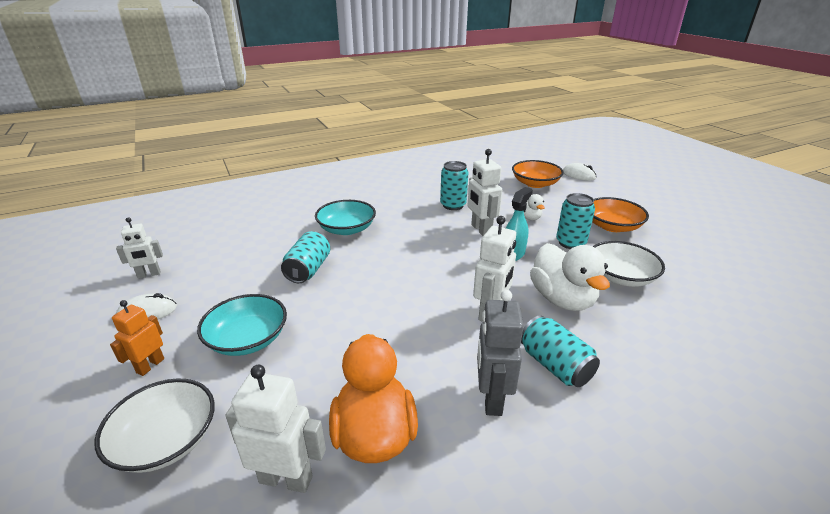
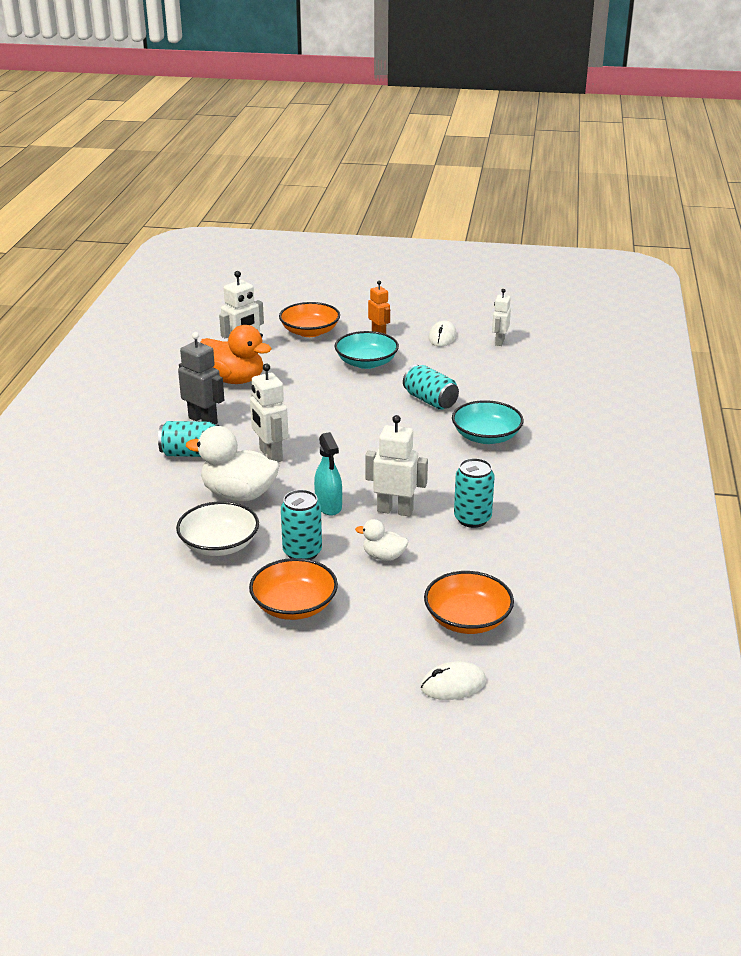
camera: 125 degrees right, 0 degrees up
(166, 440) = (310, 332): white bowl -> orange bowl

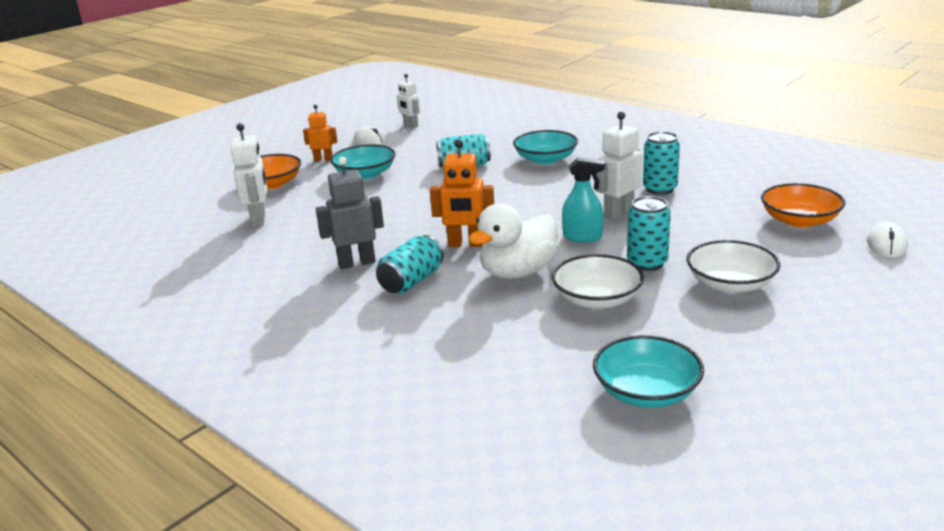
camera: 55 degrees left, 5 degrees down
(93, 604) = (646, 392): none -> turquoise bowl
(234, 380) = (302, 233): orange duck -> none
(270, 455) = (465, 244): white robot -> orange robot
(294, 605) = (730, 284): orange bowl -> white bowl
(383, 556) = (684, 231): white duck -> none

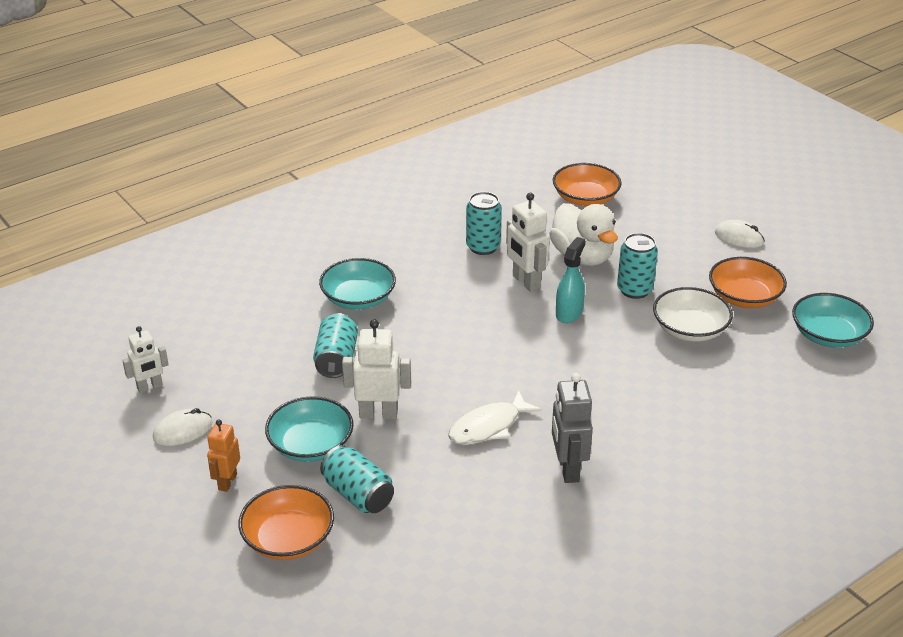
camera: 80 degrees left, 10 degrees up
(259, 219) = (409, 551): white robot -> white robot (378, 413)
(402, 226) = (488, 426): none -> white fish
(411, 281) = (623, 433): turquoise can -> turquoise can (358, 494)
(465, 244) = (554, 387): orange robot -> none
(518, 272) = (627, 363): white duck -> white duck (582, 257)
(685, 327) = (744, 297): none -> orange bowl
(730, 284) = (683, 260): white bowl -> none
(886, 244) = (643, 176): white mouse -> white mouse (739, 237)

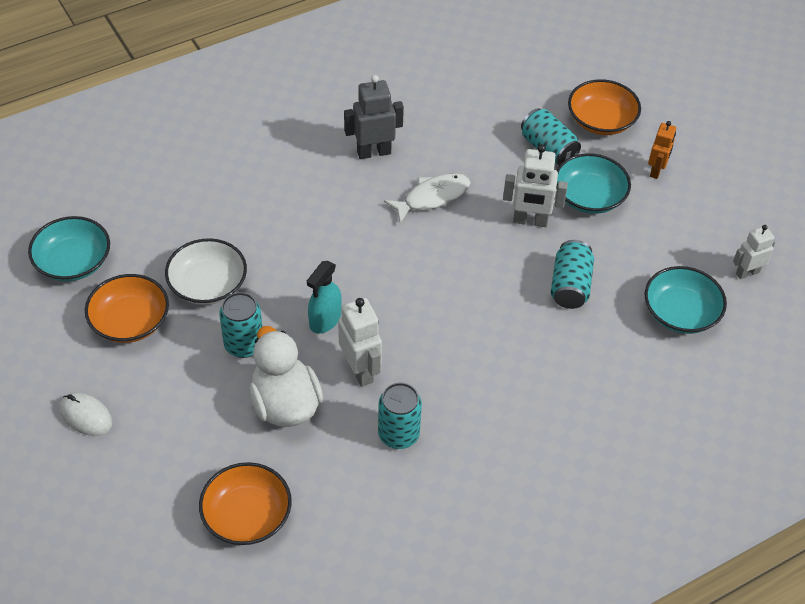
camera: 175 degrees left, 15 degrees up
(183, 430) = (704, 222): white mouse -> none
(358, 298) = (549, 366): turquoise bowl -> turquoise bowl (680, 312)
(568, 469) = (373, 152): grey robot -> grey robot turned 105 degrees counterclockwise

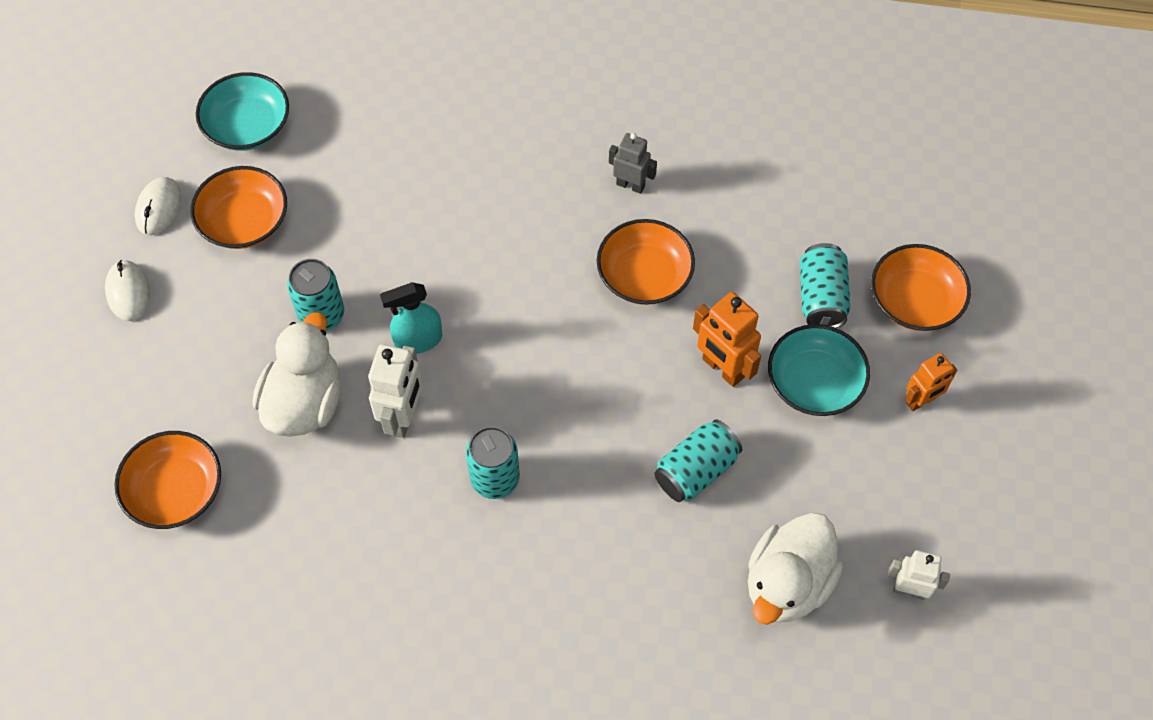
camera: 40 degrees right, 10 degrees up
(56, 350) = (158, 208): none -> white mouse
(208, 284) = (344, 229): white bowl -> none
(373, 152) = (630, 185): grey robot -> grey robot, size x0.66
(398, 434) = (378, 510): turquoise can -> turquoise can (495, 479)
(432, 197) = (644, 275): white fish -> orange bowl
(530, 221) = (722, 368): white robot -> orange robot
(680, 312) = (787, 583): turquoise bowl -> white duck

